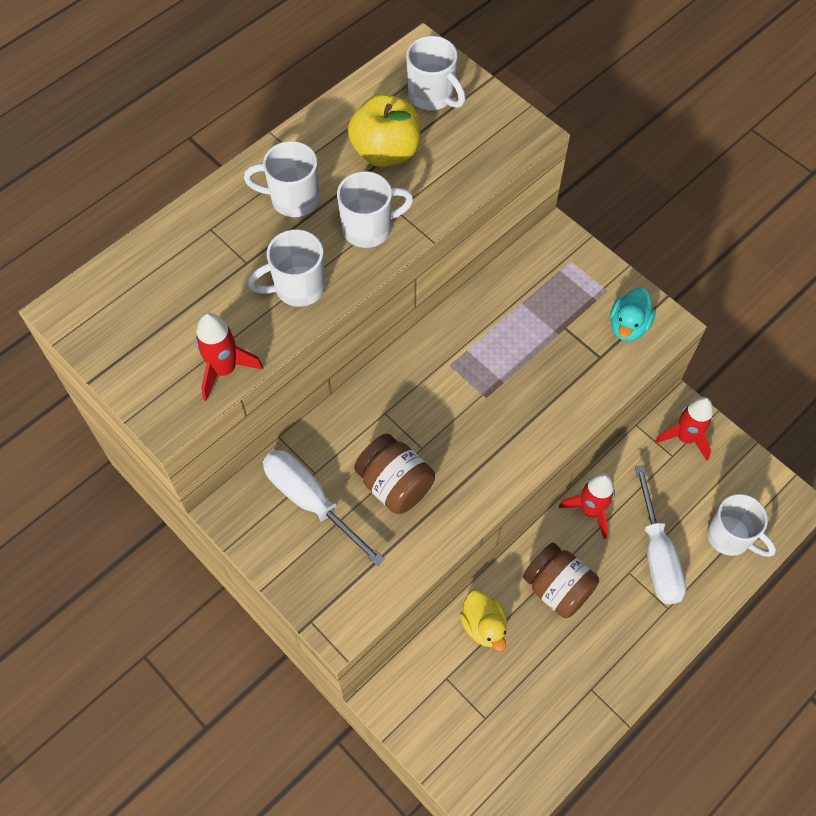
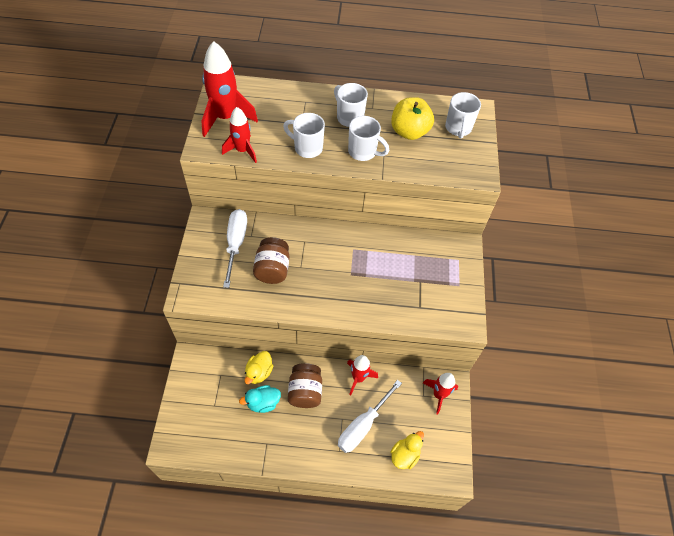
camera: 45 degrees right, 5 degrees down
(139, 348) = (226, 118): none -> red rocket
(628, 326) = (449, 308): turquoise duck -> turquoise duck (263, 403)
(730, 537) = (404, 455): white mug -> yellow duck

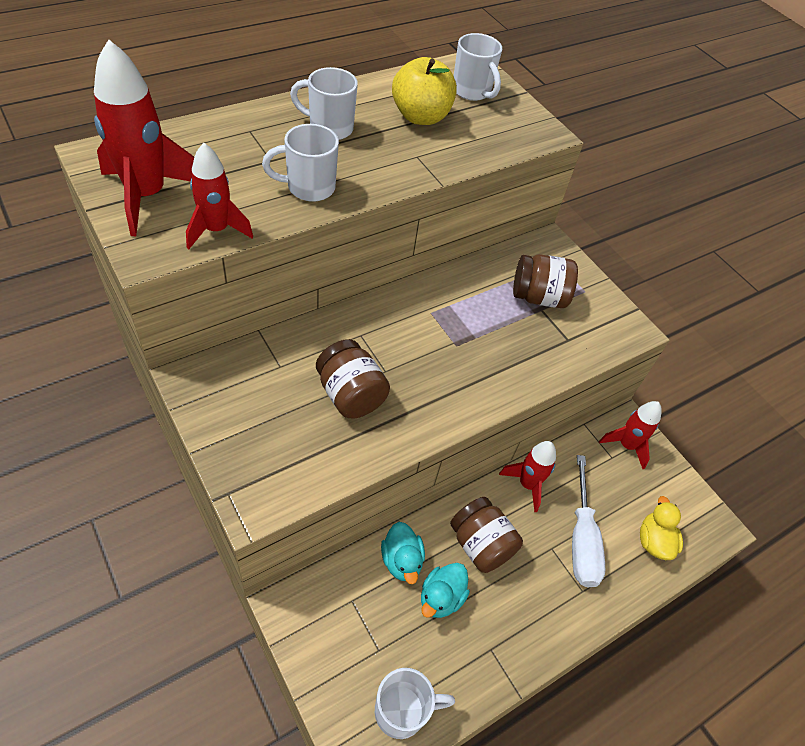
camera: 40 degrees left, 5 degrees down
(236, 243) = (267, 388): white screwdriver -> none
(259, 372) = (401, 560): yellow duck -> turquoise duck
(363, 152) = (388, 163): white mug -> white mug (402, 711)
(425, 273) = (539, 297): none -> brown jar

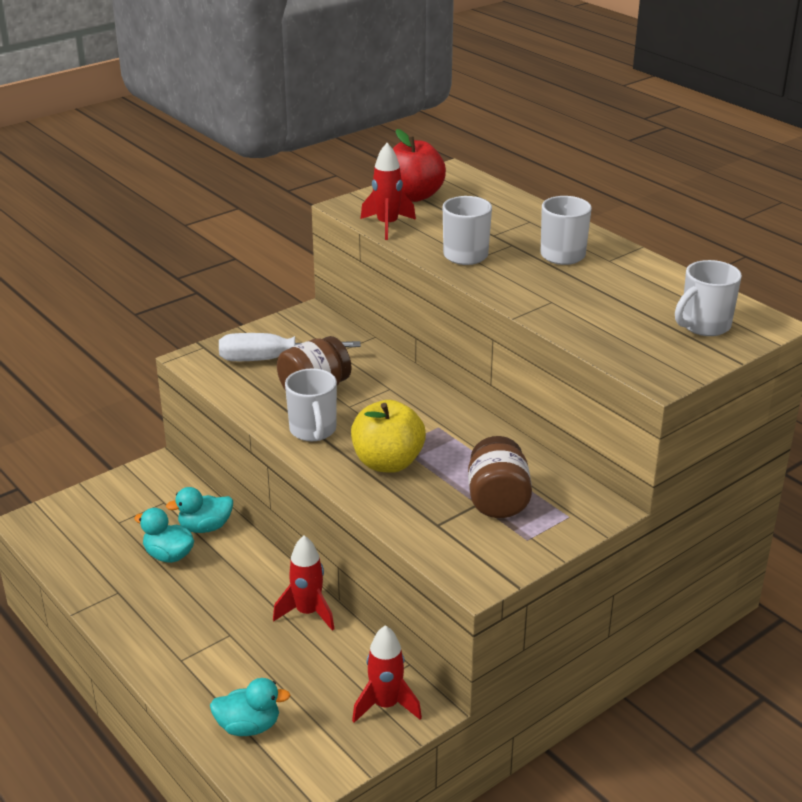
camera: 90 degrees right, 20 degrees down
(147, 196) = (413, 196): red rocket -> red apple
(402, 711) = (65, 540): white mug -> white mug (313, 431)
(420, 117) = (624, 298): yellow apple -> yellow apple (388, 463)
(480, 545) = (227, 579): brown jar -> none
(581, 540) = (242, 659): white screwdriver -> white screwdriver (271, 359)
(654, 541) = (248, 726): yellow duck -> turquoise duck

